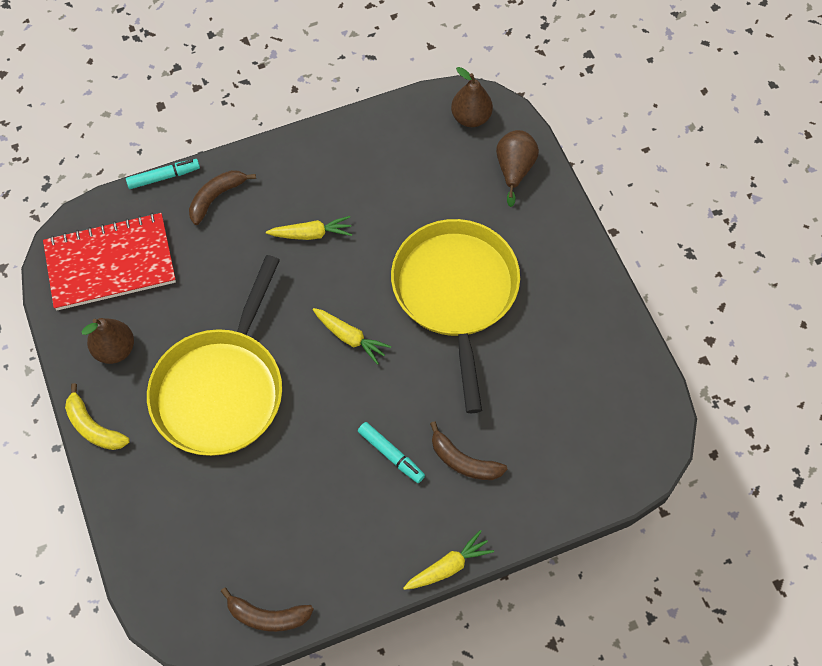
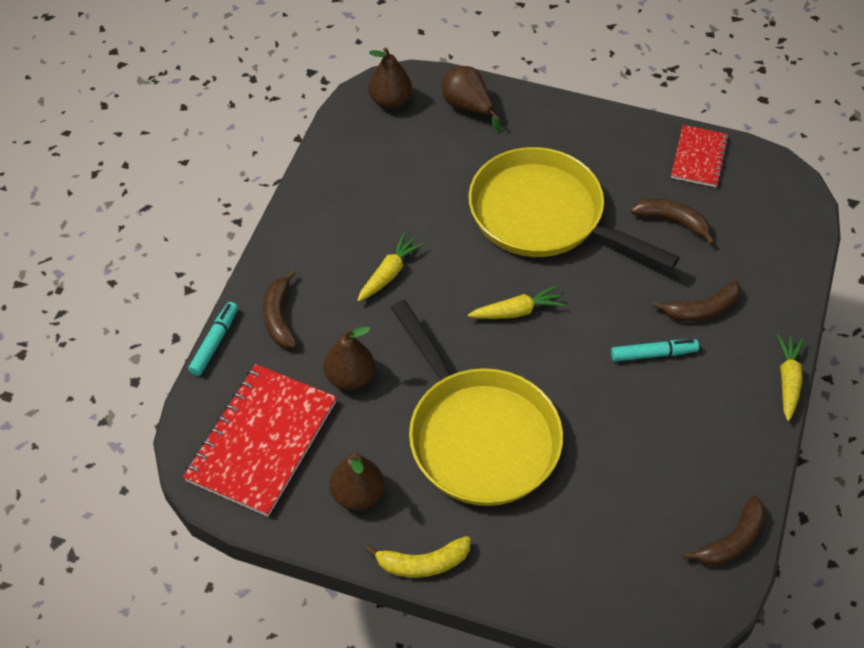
camera: 50 degrees left, 10 degrees down
(203, 276) = (350, 377): none -> brown pear
(533, 384) = (673, 221): none -> brown banana
(618, 360) = (698, 158): none -> red notebook

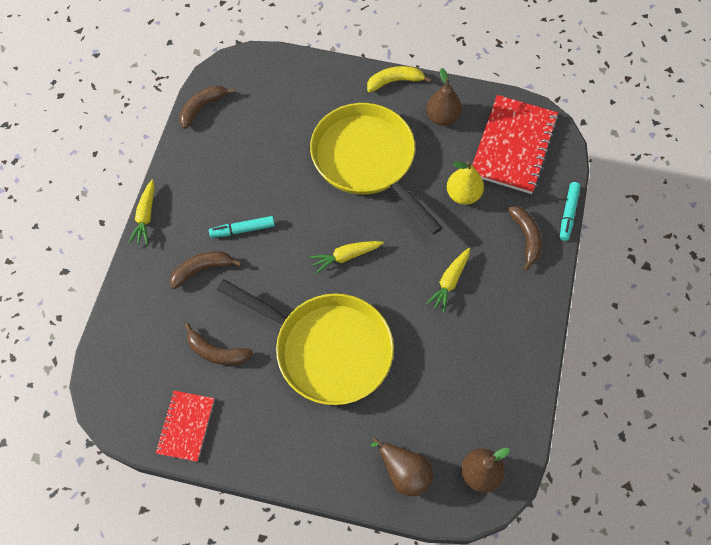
camera: 175 degrees right, 10 degrees up
(350, 377) = (463, 194): brown pear -> yellow pear

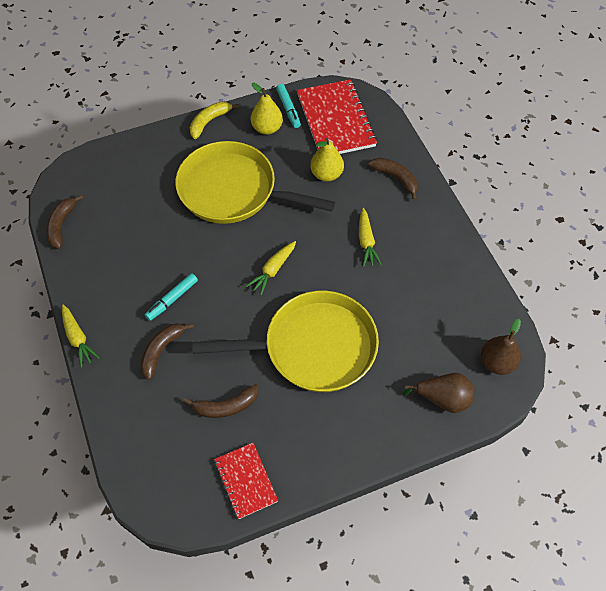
camera: 35 degrees left, 5 degrees down
(442, 117) = (267, 128): brown pear -> yellow pear
(568, 213) = (412, 145): turquoise marker -> turquoise marker (288, 109)

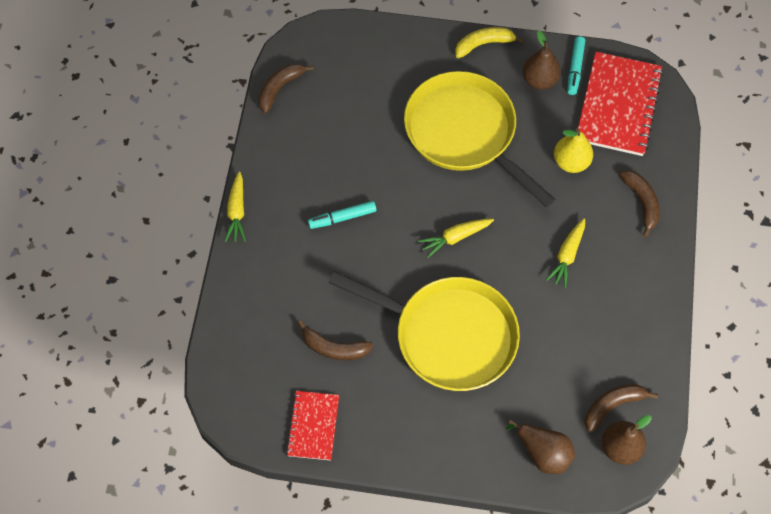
camera: 30 degrees right, 5 degrees up
(161, 350) = (305, 263): brown banana -> brown banana (613, 405)
(267, 128) = (539, 80): yellow pear -> brown pear

